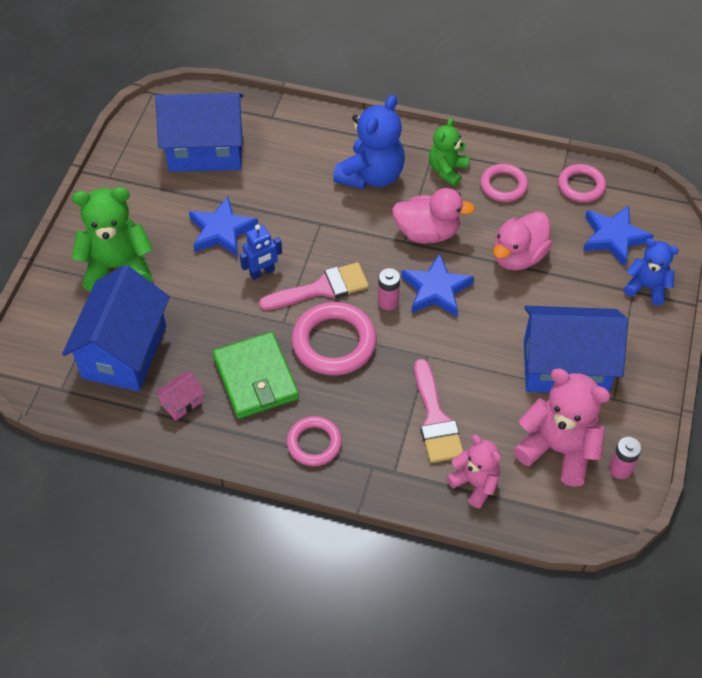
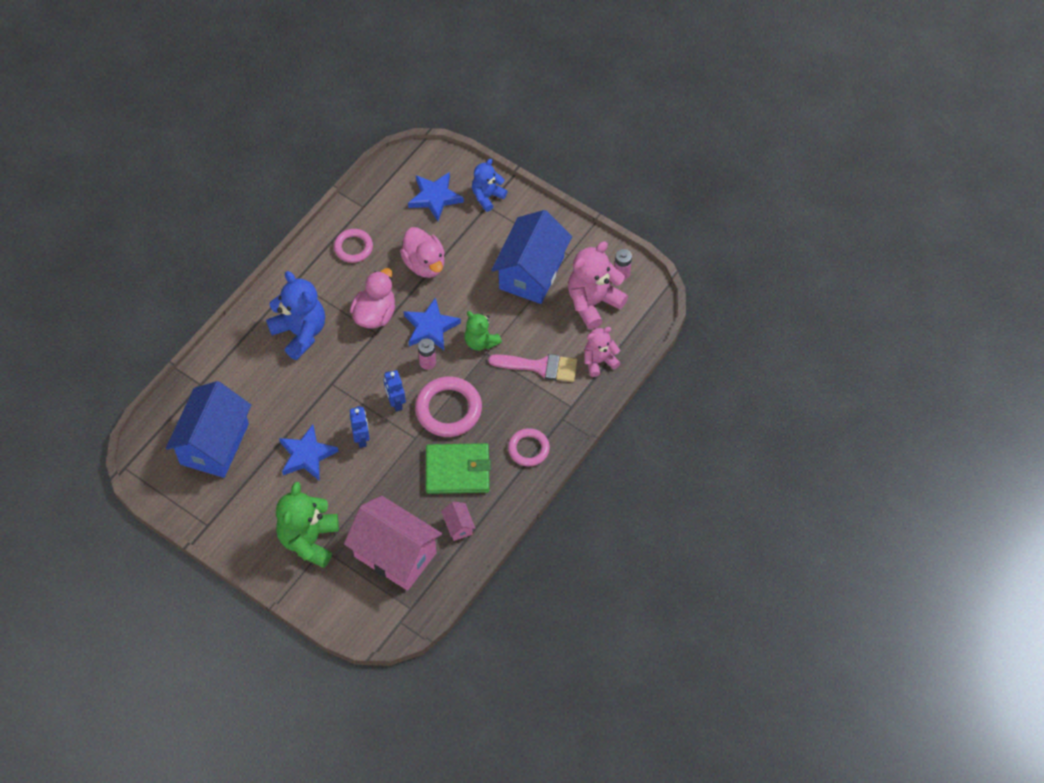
camera: 70 degrees left, 5 degrees up
(124, 352) = (395, 555): blue house -> pink house
(321, 288) = (395, 402): pink brush -> blue robot
(447, 170) = (320, 279): green teddy bear -> green teddy bear (481, 341)
(581, 186) = (378, 198): pink ring -> none

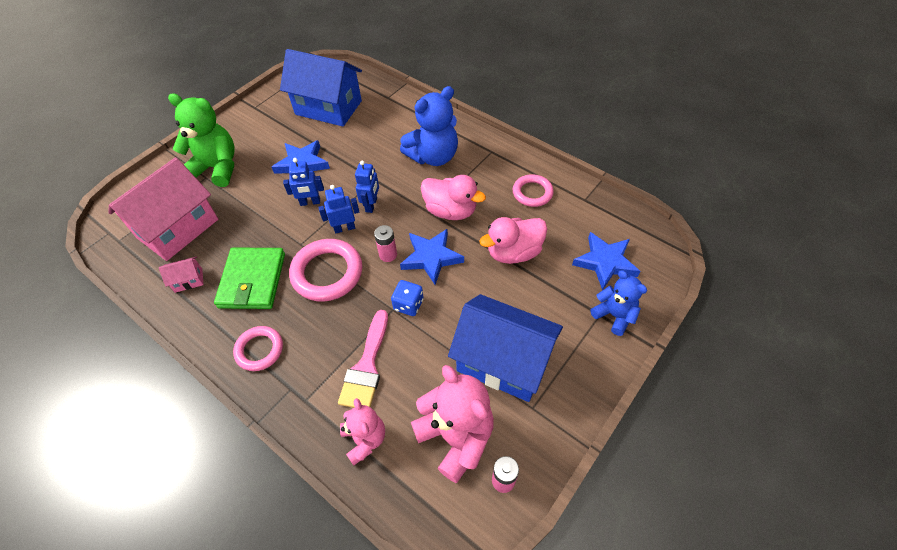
camera: 95 degrees right, 5 degrees down
(366, 382) = (371, 205): none -> blue robot
(481, 341) = (408, 305): green teddy bear -> blue dice

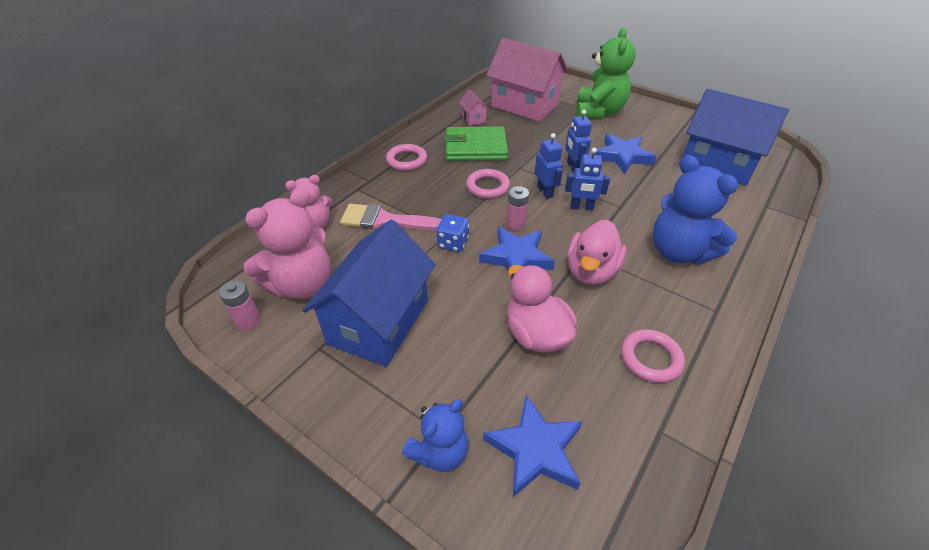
camera: 85 degrees right, 10 degrees down
(327, 273) = (487, 187): pink ring -> pink ring, size x0.62
(328, 107) = (718, 163): blue house -> blue house turned 75 degrees counterclockwise

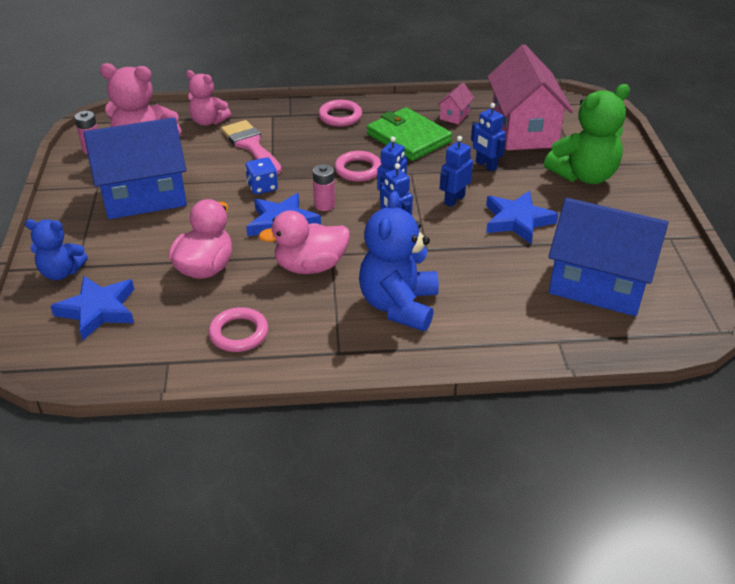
camera: 50 degrees right, 5 degrees down
(547, 136) = (486, 165): none -> blue robot
(718, 163) = (598, 285): blue house -> blue house turned 60 degrees counterclockwise

